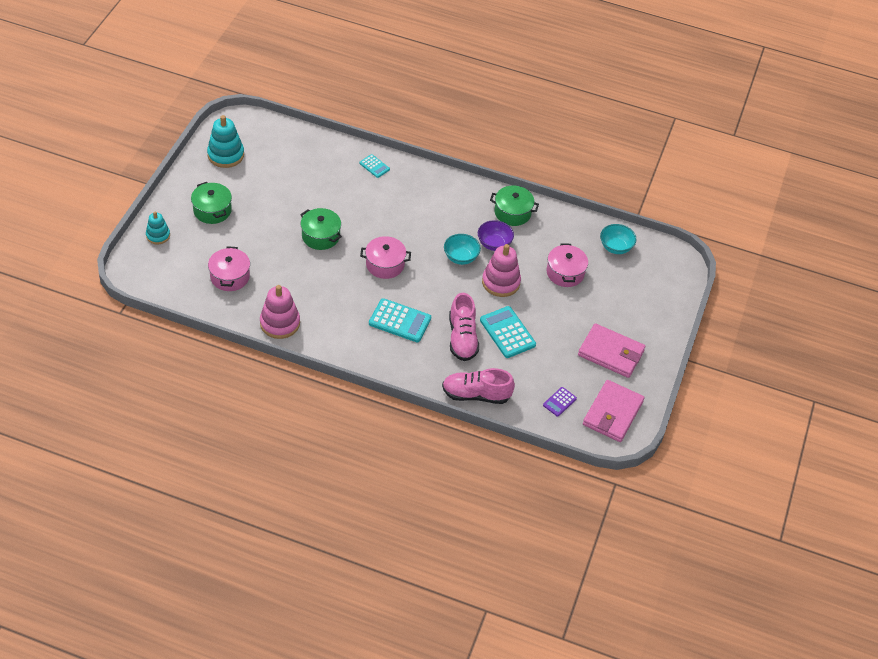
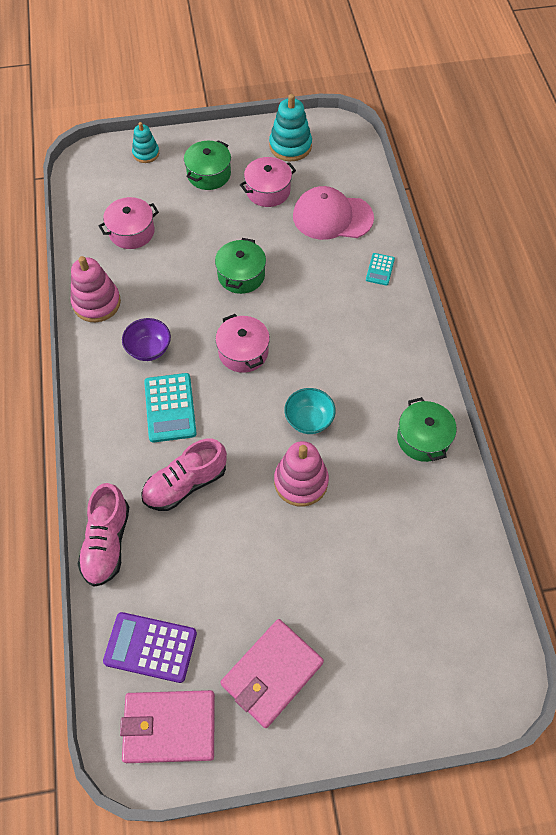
camera: 65 degrees right, 10 degrees up
(310, 166) = (332, 217): none -> pink cap
(476, 394) = (107, 542): pink shoe -> pink shoe turned 150 degrees counterclockwise
(494, 244) = (357, 444): purple bowl -> purple bowl (149, 349)
(507, 332) = (225, 529): turquoise calculator -> none
(559, 402) = (150, 647): purple calculator -> purple calculator, size x1.84
(565, 273) = (370, 548): pink pot -> pink pot (268, 191)
(611, 353) = (272, 673): pink wallet -> pink wallet turned 45 degrees clockwise
(615, 247) = (461, 589): turquoise bowl -> none

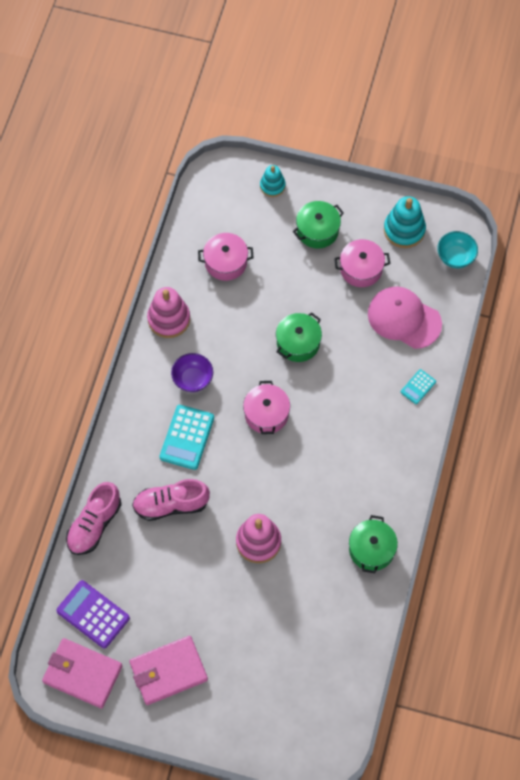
camera: 25 degrees right, 5 degrees up
(309, 420) = (290, 494): turquoise bowl -> turquoise bowl (455, 257)

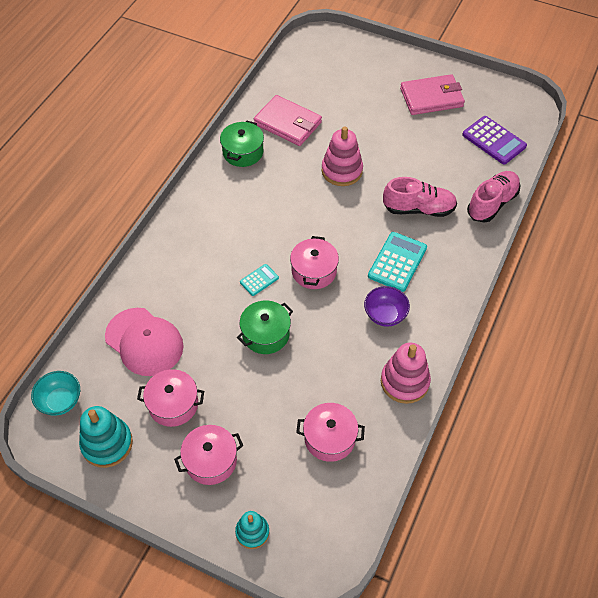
camera: 170 degrees left, 10 degrees down
(82, 674) = (502, 105): pink wallet -> pink wallet (287, 123)
(317, 230) = (211, 460): green pot -> pink pot
(418, 387) = (154, 273): turquoise calculator -> turquoise calculator (259, 280)

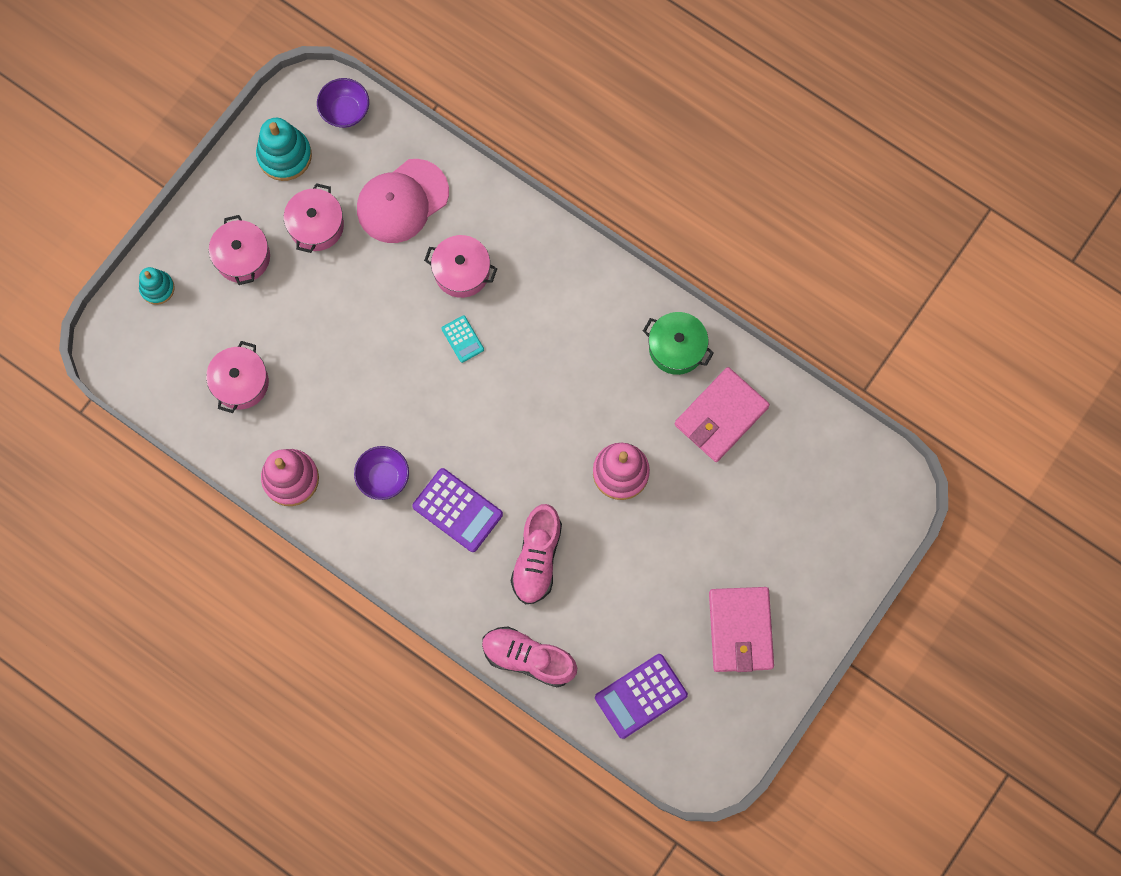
camera: 100 degrees right, 20 degrees up
(60, 401) = (345, 111): turquoise bowl -> purple bowl
(265, 334) = (385, 335): green pot -> none
(314, 271) = (463, 406): pink pot -> pink pot (462, 272)
(397, 262) = (457, 510): turquoise calculator -> purple calculator
(492, 203) = (528, 658): pink shoe -> pink shoe turned 150 degrees clockwise

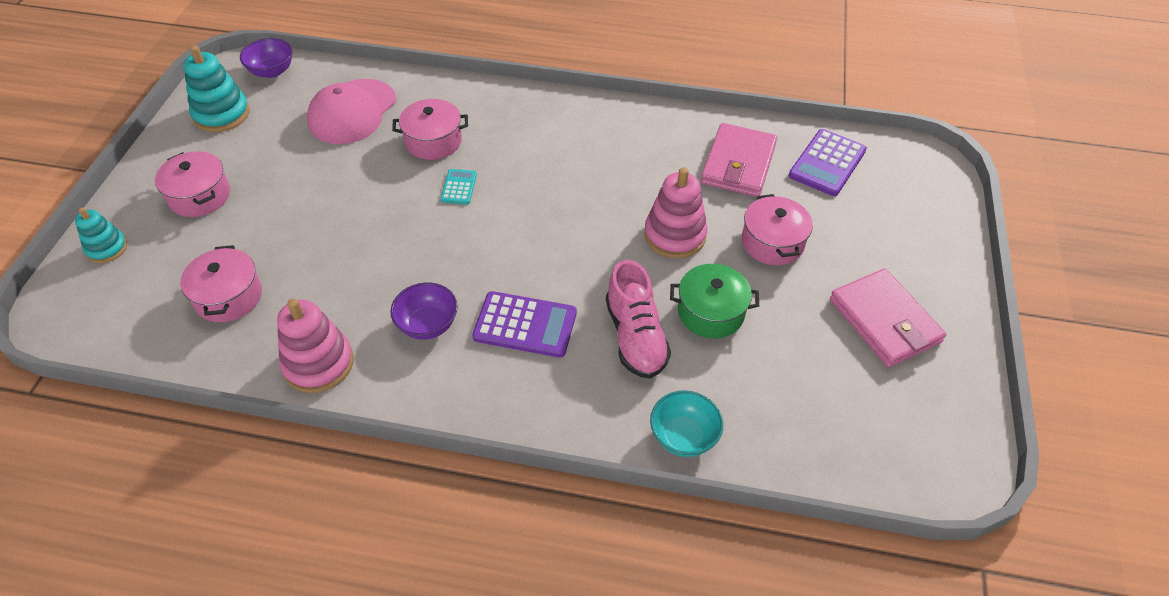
camera: 25 degrees left, 25 degrees down
(316, 225) = (272, 151): pink pot -> pink pot (772, 242)
(462, 339) = (459, 187): turquoise calculator -> turquoise calculator turned 120 degrees counterclockwise
(528, 658) = (683, 436): pink shoe -> turquoise bowl
(641, 696) = (831, 424): purple calculator -> purple calculator (827, 163)
(676, 348) = (665, 132): green pot -> green pot (710, 312)

